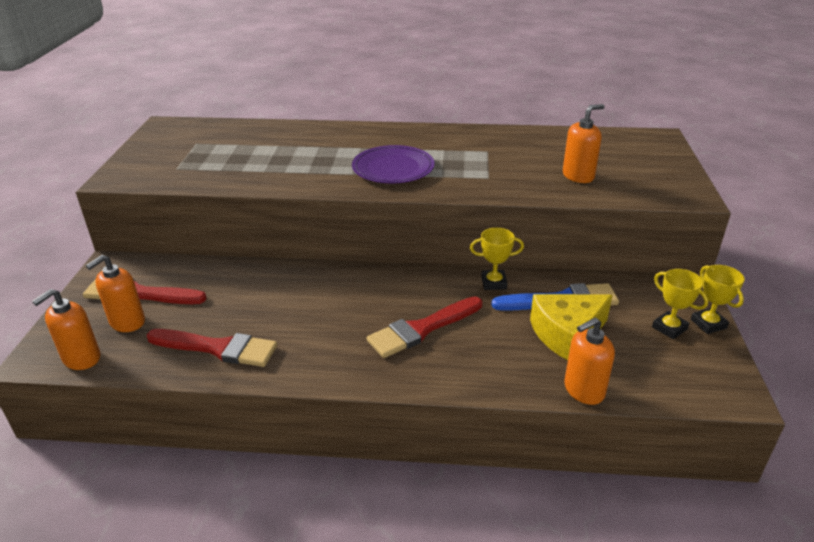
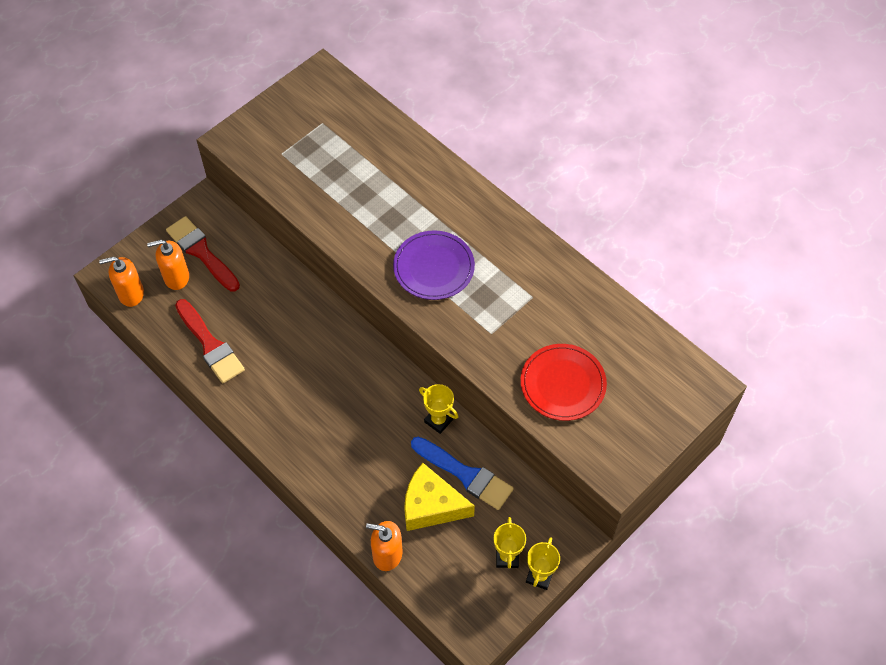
camera: 40 degrees right, 25 degrees up
(422, 329) = (344, 425): red brush -> none
(578, 176) = (563, 384): orange soap dispenser -> red plate

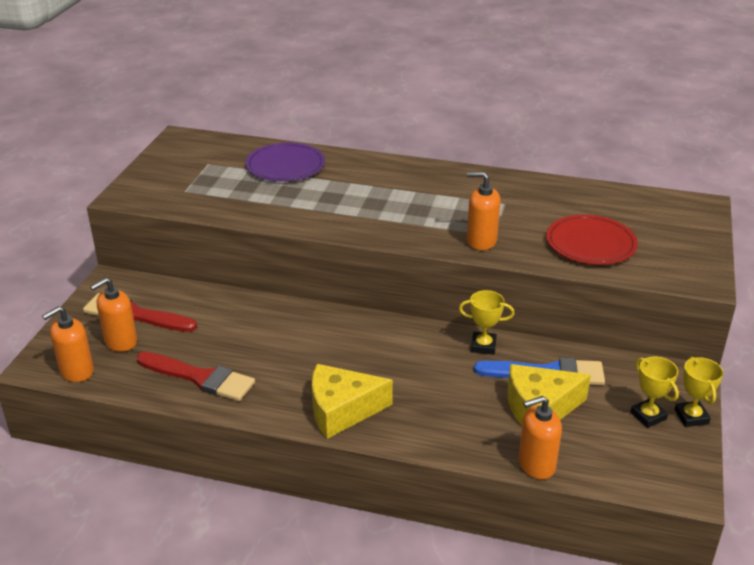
camera: 30 degrees left, 25 degrees down
(288, 430) = (342, 410): none -> yellow cheese
(434, 267) = (400, 213): purple plate -> purple plate (285, 166)
(474, 335) = (481, 241): none -> orange soap dispenser

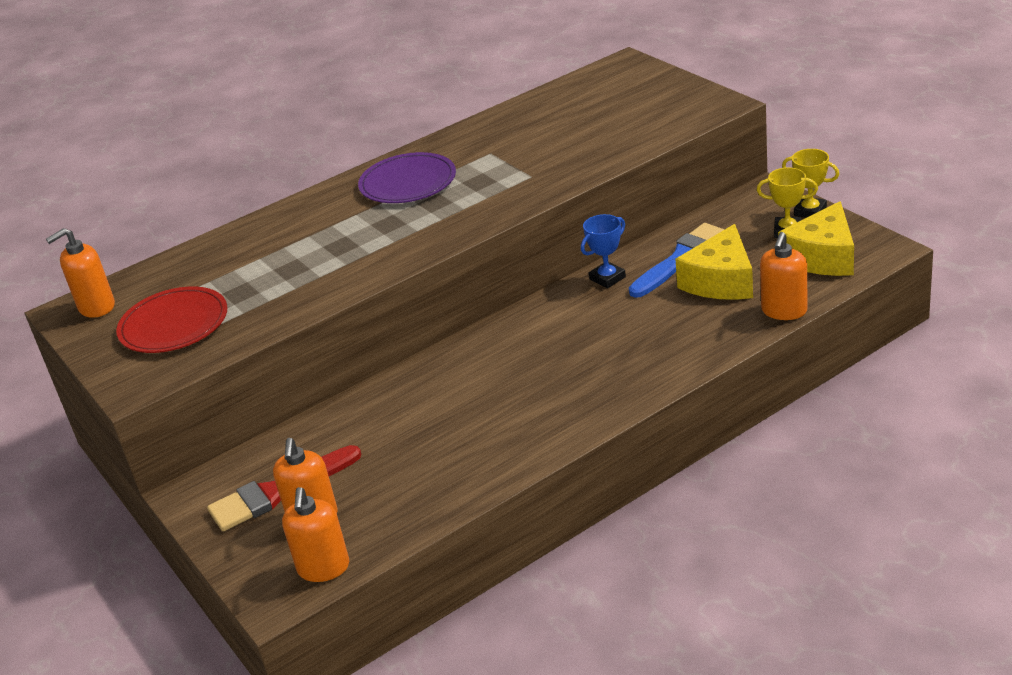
camera: 45 degrees left, 0 degrees up
(200, 378) = (445, 474): red brush -> none
(285, 166) = (240, 255): purple plate -> purple plate (408, 182)
(342, 410) = (599, 395): yellow cheese -> yellow cheese (822, 257)
(481, 241) = (530, 186): orange soap dispenser -> orange soap dispenser (96, 307)
(483, 346) = (607, 278): yellow trophy -> blue trophy
(590, 243) = (607, 134): red plate -> red plate (174, 324)

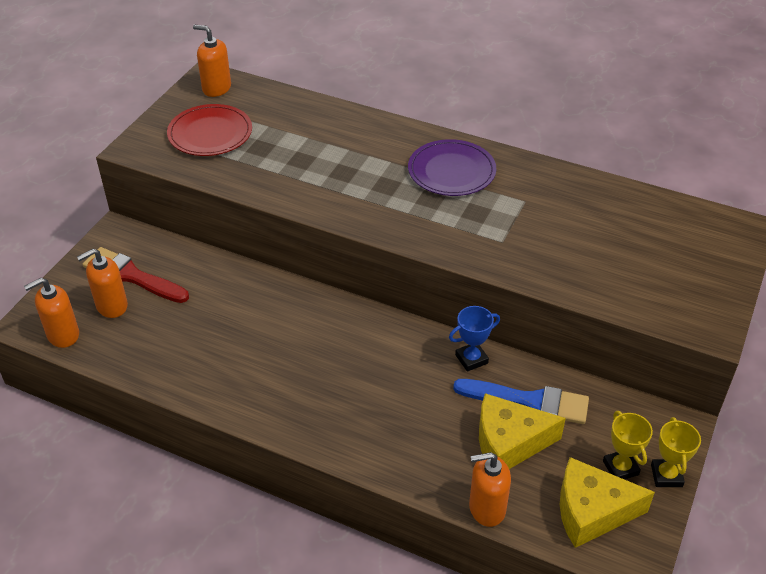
camera: 55 degrees right, 10 degrees up
(607, 278) = (471, 359): blue trophy -> blue trophy turned 45 degrees counterclockwise

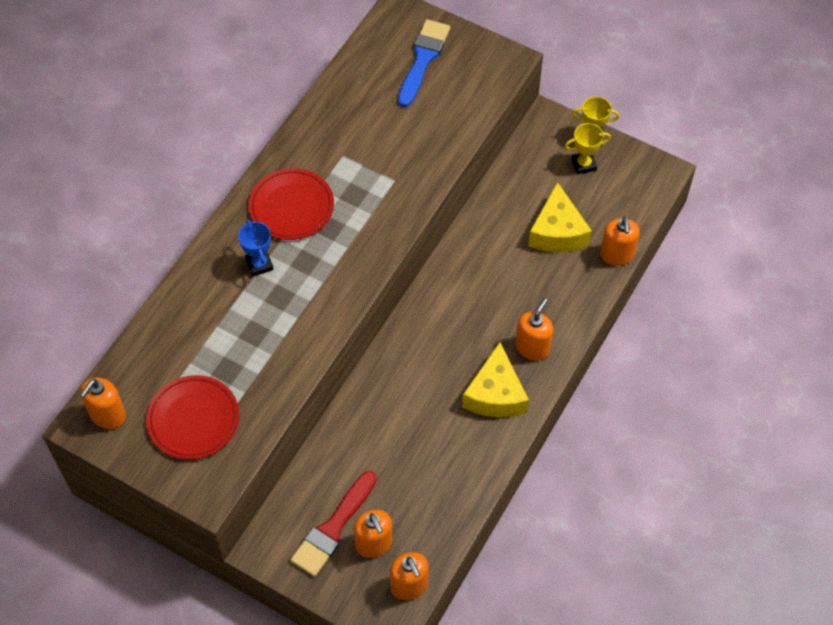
camera: 85 degrees left, 15 degrees up
(341, 424) = (532, 347): none -> orange soap dispenser
(451, 171) = (291, 206): purple plate -> red plate
(471, 359) = (469, 246): blue trophy -> blue trophy (259, 264)
(529, 401) = (517, 212): blue brush -> blue brush (423, 59)
(591, 511) = (621, 190): yellow cheese -> yellow cheese (495, 394)

